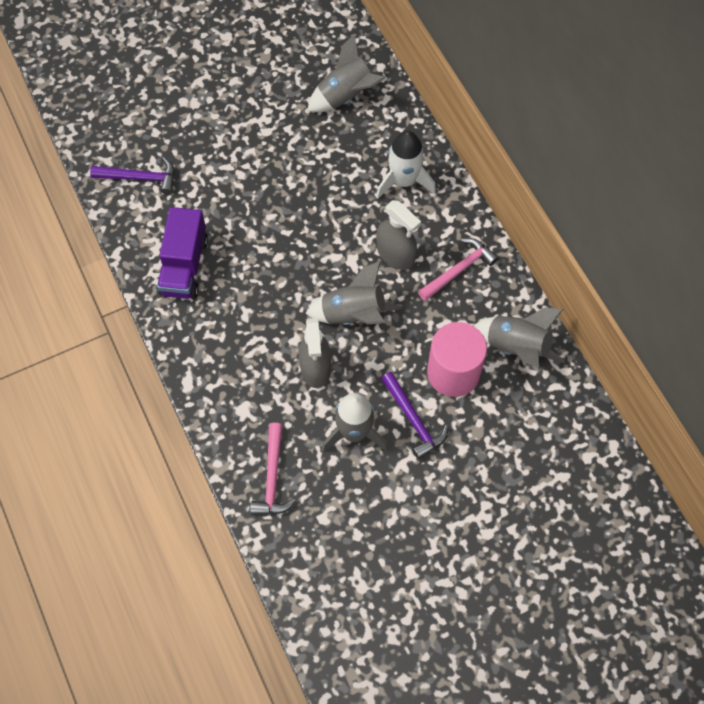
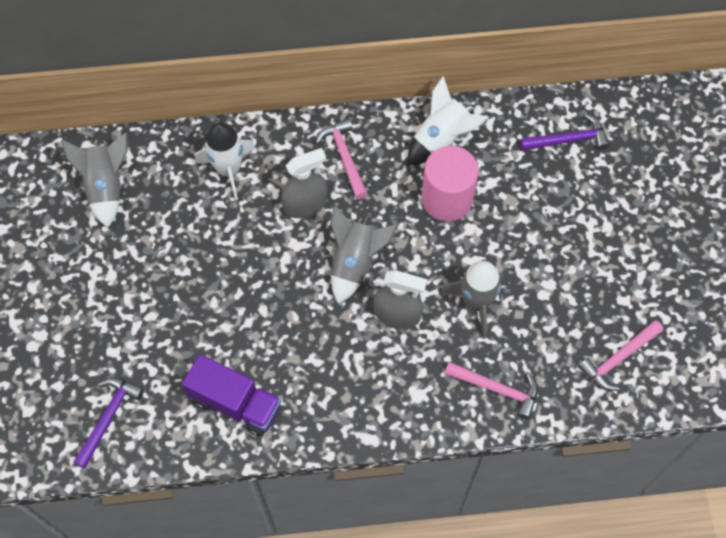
camera: 70 degrees left, 0 degrees up
(344, 583) = (618, 358): none -> pink hammer
(413, 420) = (481, 248): purple hammer -> purple hammer (568, 140)
(516, 348) = (441, 139): grey rocket -> white rocket

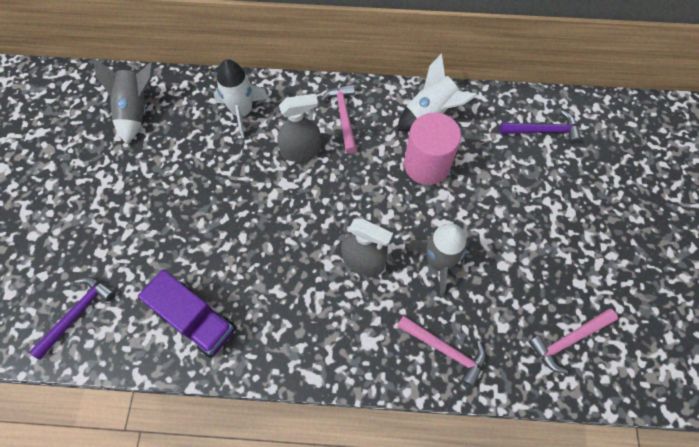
camera: 10 degrees right, 0 degrees up
(355, 263) = (334, 208): grey rocket -> none

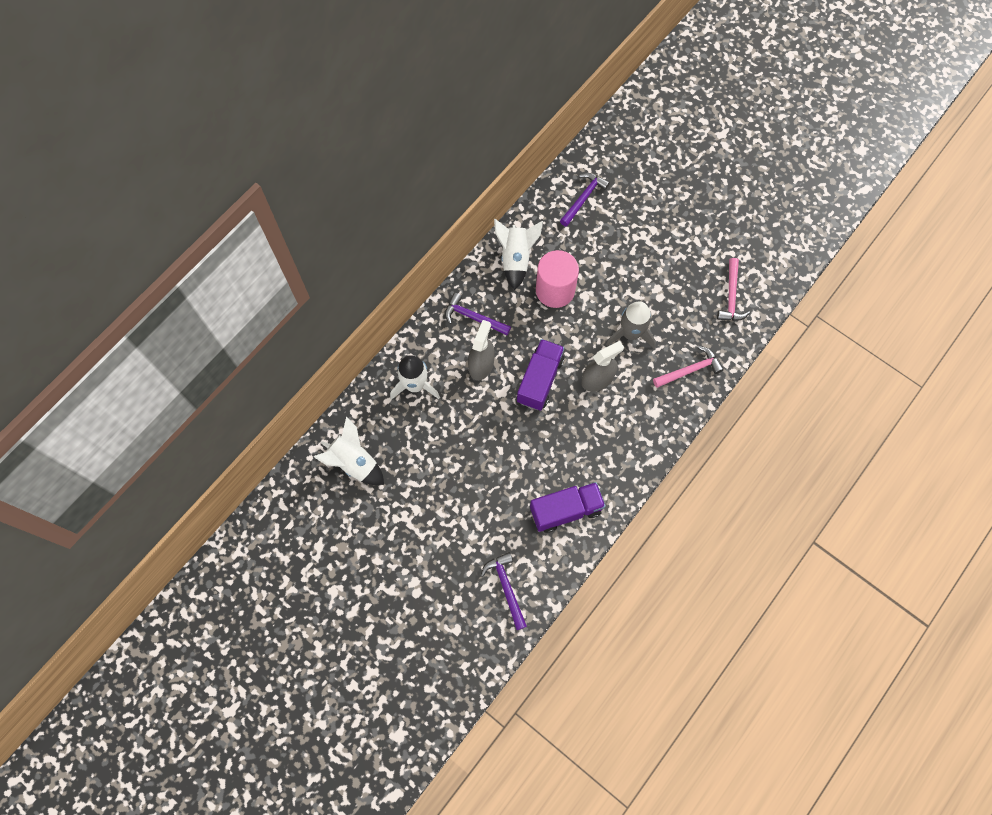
camera: 55 degrees left, 5 degrees up
(136, 111) = (354, 462): grey rocket -> white rocket
(322, 209) = (540, 380): none -> purple truck
(343, 116) = (473, 317): pink hammer -> purple hammer

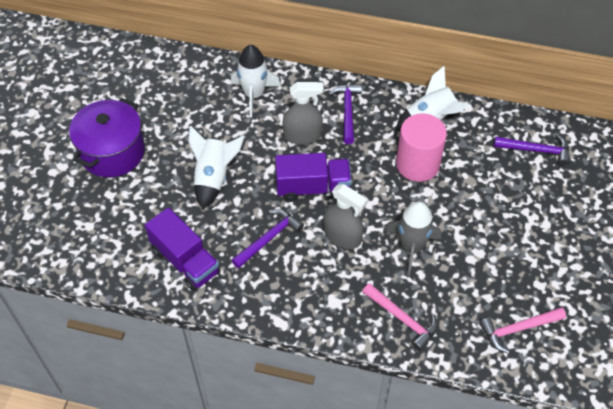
camera: 65 degrees right, 15 degrees down
(354, 462) = (157, 81): white rocket -> white rocket (214, 178)
(420, 531) = (112, 152): none -> purple pot
(506, 587) = (84, 240): purple hammer -> purple hammer (269, 238)

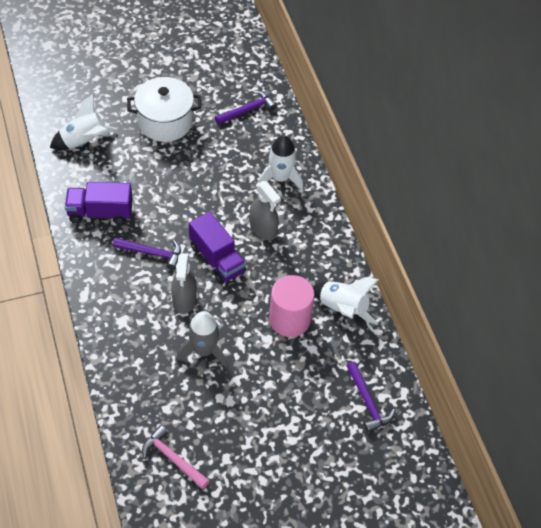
camera: 55 degrees right, 0 degrees up
(112, 152) = (165, 122): purple pot -> white pot
(185, 261) = (100, 212): purple truck -> purple truck turned 75 degrees clockwise
(214, 178) = (184, 192): white rocket -> white rocket (84, 142)
(347, 111) = (309, 247): purple hammer -> purple hammer (247, 110)
(402, 319) = (134, 373): pink hammer -> none

